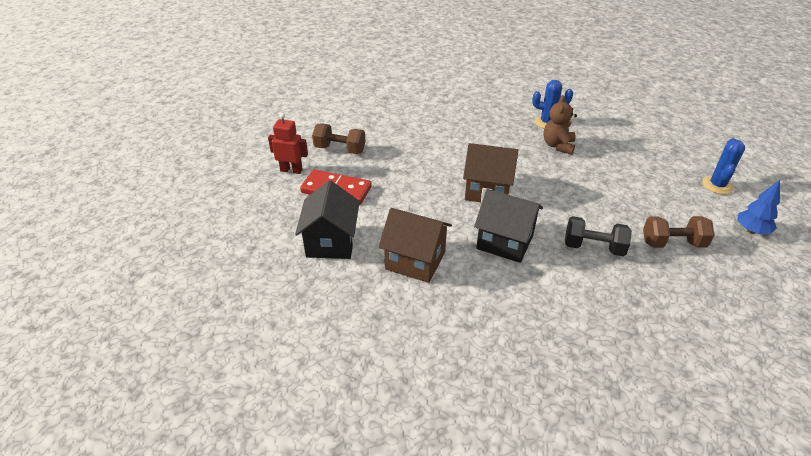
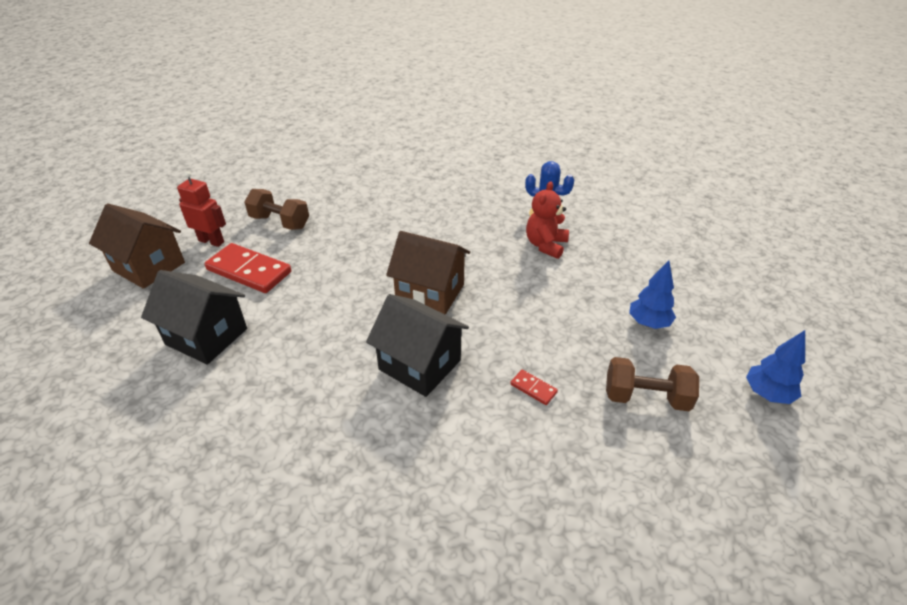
camera: 10 degrees right, 0 degrees up
(331, 242) = (207, 336): black house -> black house turned 75 degrees counterclockwise
(415, 260) = (294, 375): brown house -> brown house (149, 267)
(558, 146) = (545, 245): brown teddy bear -> red teddy bear
(593, 247) = (533, 388): black dumbbell -> red domino
(655, 193) = (648, 323): none -> blue tree
(717, 185) = (740, 322): blue cactus -> none

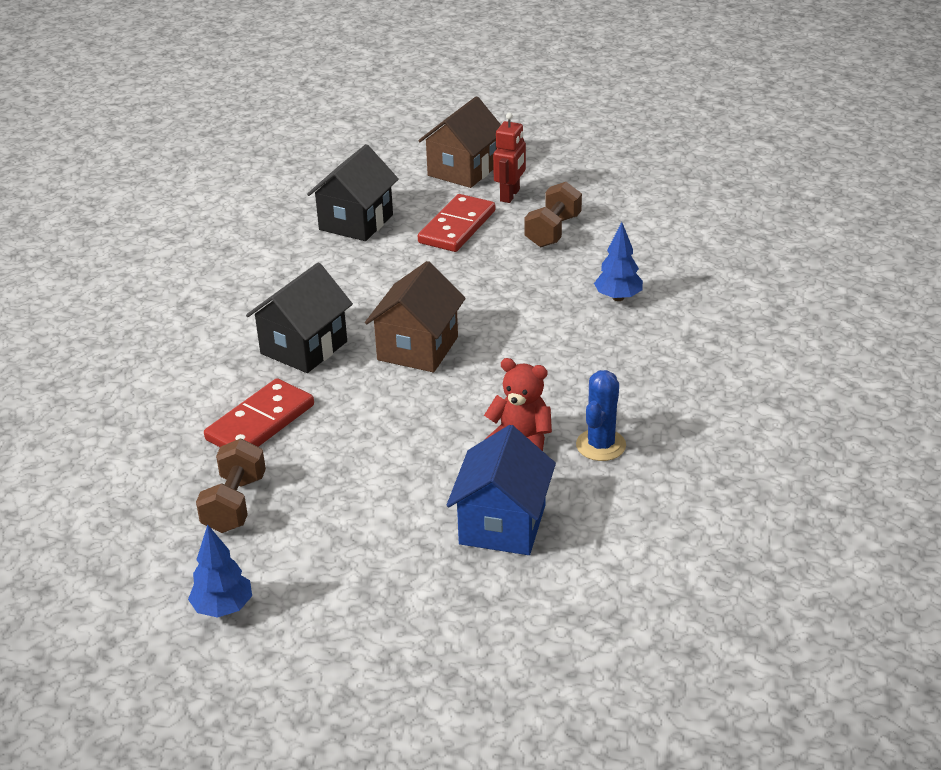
camera: 90 degrees right, 5 degrees down
(533, 388) = (260, 422): red domino -> red domino, size x2.26
(630, 255) = (502, 524): none -> blue house
(648, 323) = (355, 523): blue tree -> blue tree (618, 297)

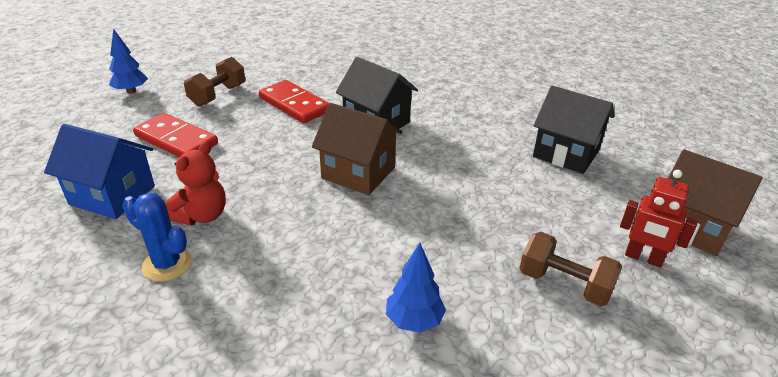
camera: 95 degrees right, 0 degrees up
(234, 504) = (218, 95): brown dumbbell -> brown dumbbell turned 75 degrees counterclockwise
(457, 227) = (565, 212): red domino -> red domino (176, 140)

